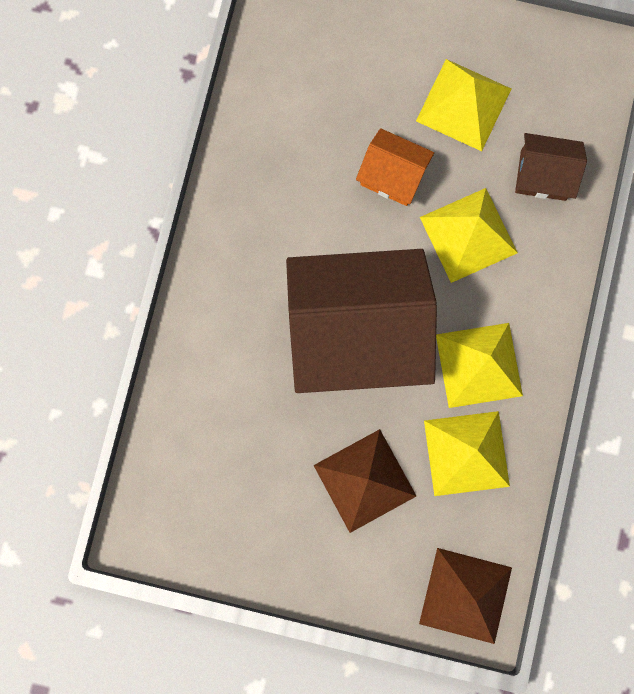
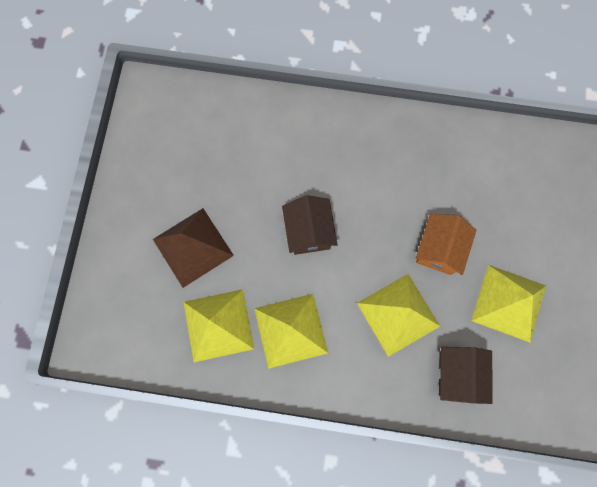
camera: 85 degrees right, 5 degrees down
(357, 332) = (309, 232): brown house -> brown house, size x0.46
(465, 595) = (106, 332): brown pyramid -> none

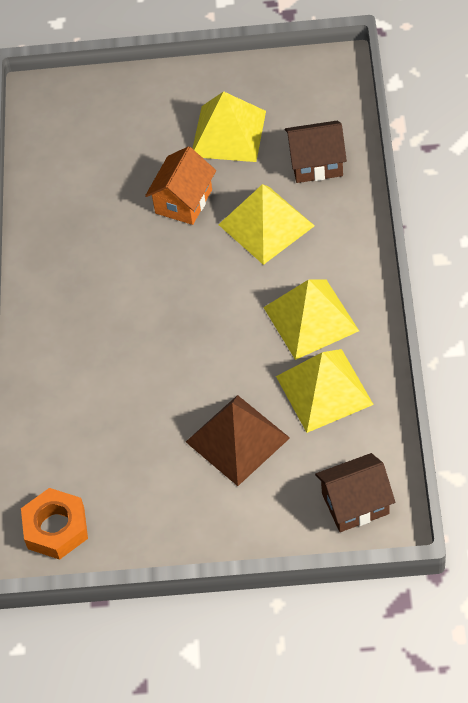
camera: 95 degrees left, 20 degrees down
(158, 106) = (56, 528): none -> orange nut
(309, 232) = (191, 326): brown house -> brown house (355, 504)
(439, 249) = (183, 201): orange house -> orange house turned 75 degrees counterclockwise

